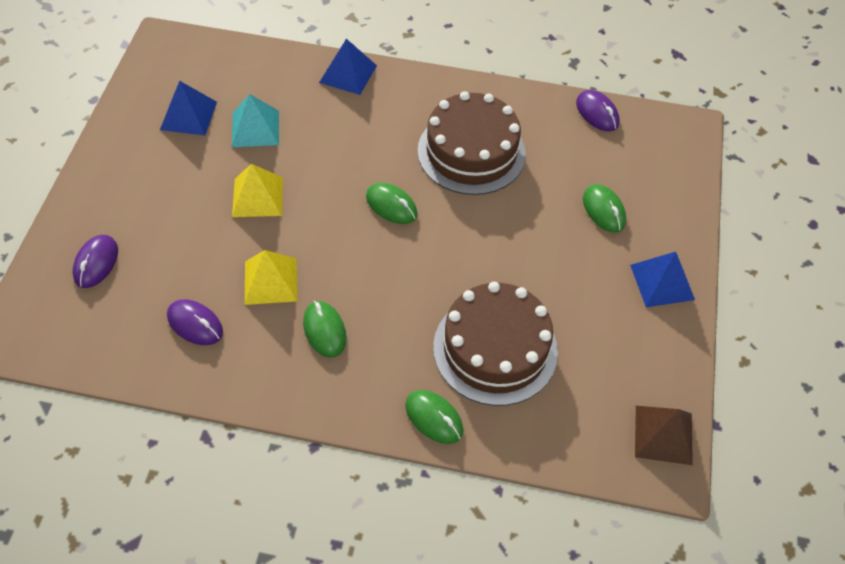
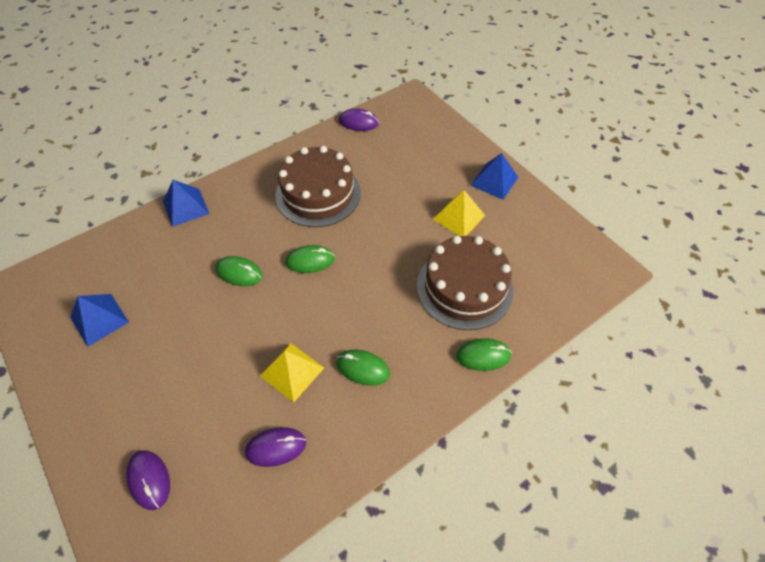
camera: 45 degrees left, 0 degrees up
(255, 128) = (162, 288): turquoise pyramid -> none
(258, 197) = (217, 328): yellow pyramid -> yellow pyramid (459, 217)
(603, 210) = (424, 169): green mouse -> green mouse (239, 273)
(663, 434) = (588, 254): brown pyramid -> none

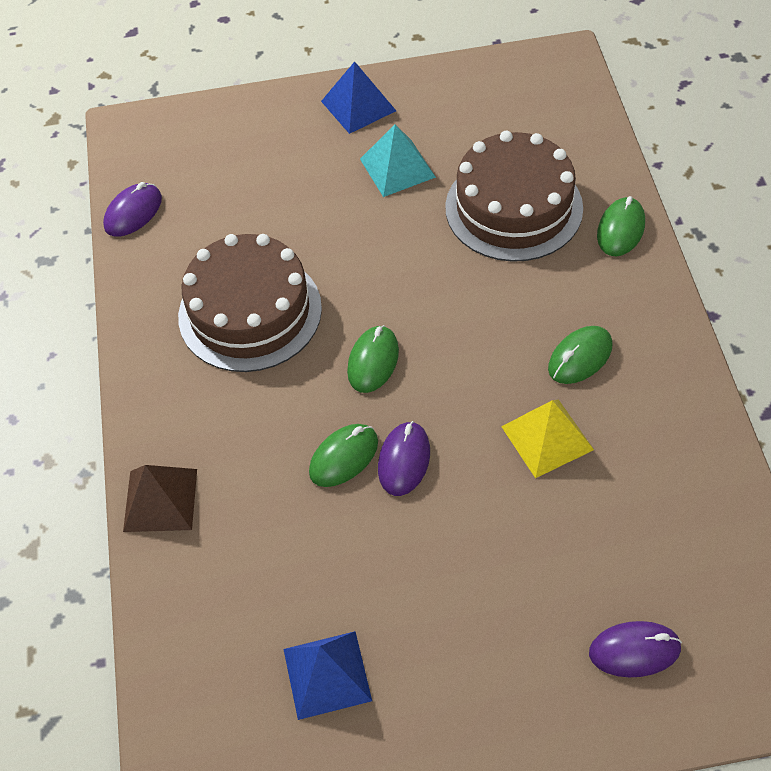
camera: 60 degrees left, 0 degrees up
(186, 207) = (160, 500): blue pyramid -> brown pyramid
(276, 447) = (649, 487): purple mouse -> purple mouse (404, 460)
(459, 217) = (397, 167): yellow pyramid -> turquoise pyramid

